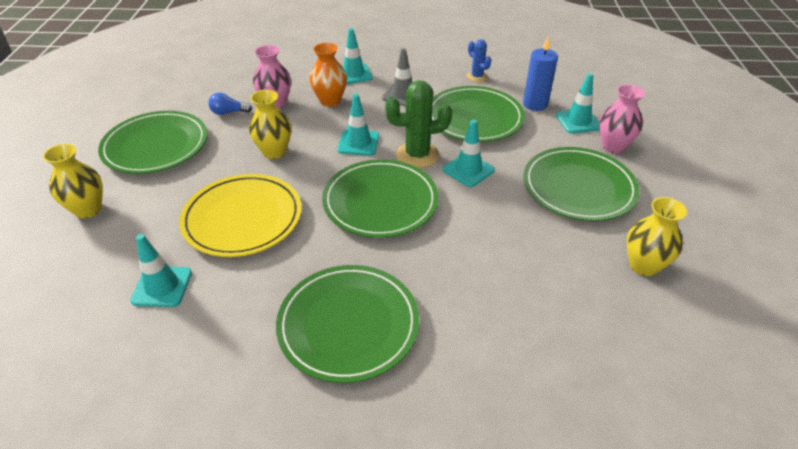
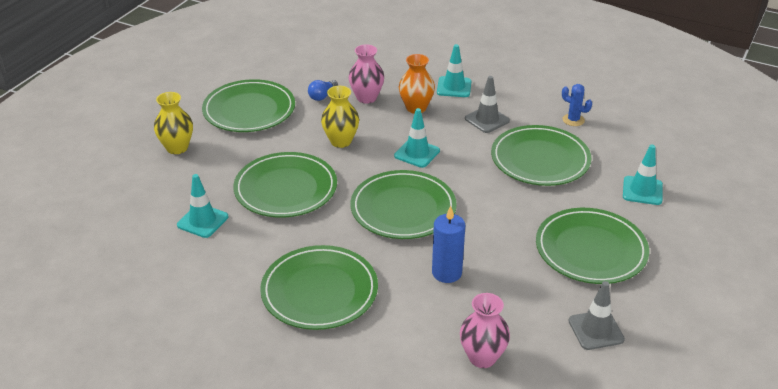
camera: 25 degrees right, 5 degrees down
(229, 112) = (322, 96): blue light bulb -> blue light bulb turned 75 degrees counterclockwise
(243, 218) = (286, 189): yellow plate -> green plate
(417, 155) = (462, 179): green cactus -> none
(468, 170) = (499, 205): turquoise traffic cone -> none
(477, 77) = (573, 120): blue cactus -> blue cactus turned 45 degrees counterclockwise
(535, 104) = (611, 162): blue candle -> blue candle (446, 273)
(613, 146) = (658, 224): pink vase -> pink vase (482, 357)
(643, 265) = (596, 330): yellow vase -> grey traffic cone

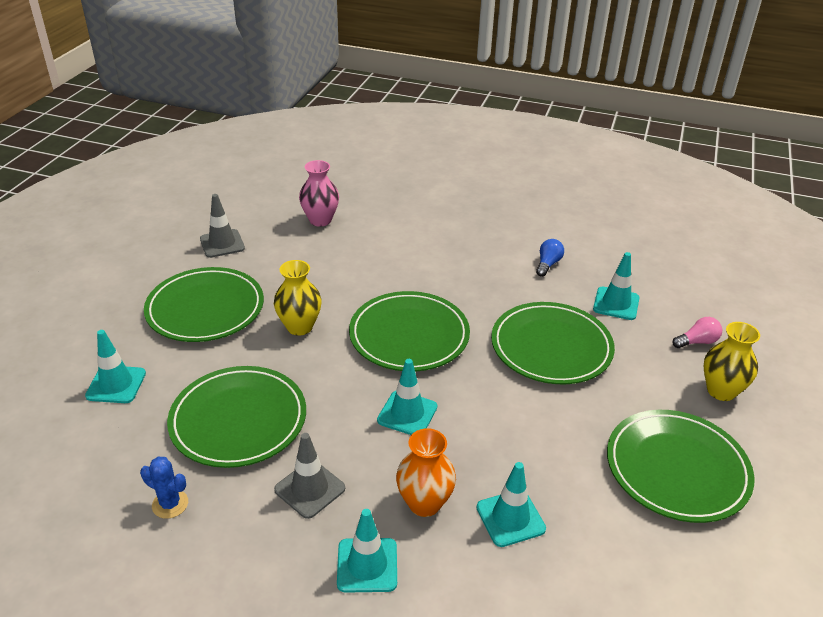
camera: 170 degrees right, 0 degrees up
(161, 182) = (697, 342): none -> pink light bulb
(319, 291) = (467, 253): green plate -> none
(322, 96) = (583, 514): blue light bulb -> blue light bulb (548, 264)
(341, 141) = (516, 423): yellow vase -> yellow vase (299, 327)
(366, 98) = (510, 518): pink vase -> turquoise traffic cone
(446, 273) = (354, 276): blue candle -> none

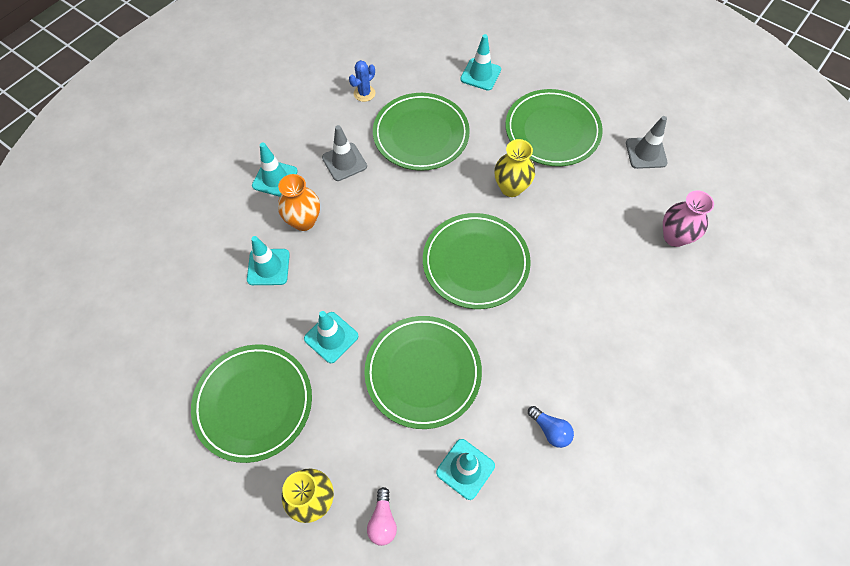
camera: 110 degrees right, 25 degrees up
(407, 413) = (387, 235): turquoise traffic cone -> turquoise traffic cone (331, 337)

